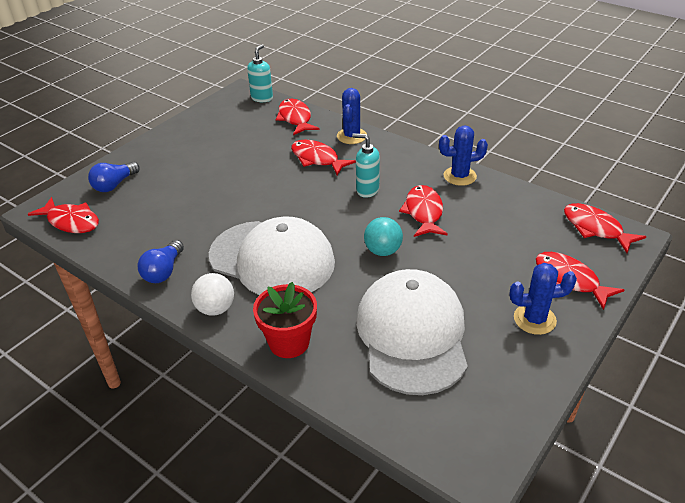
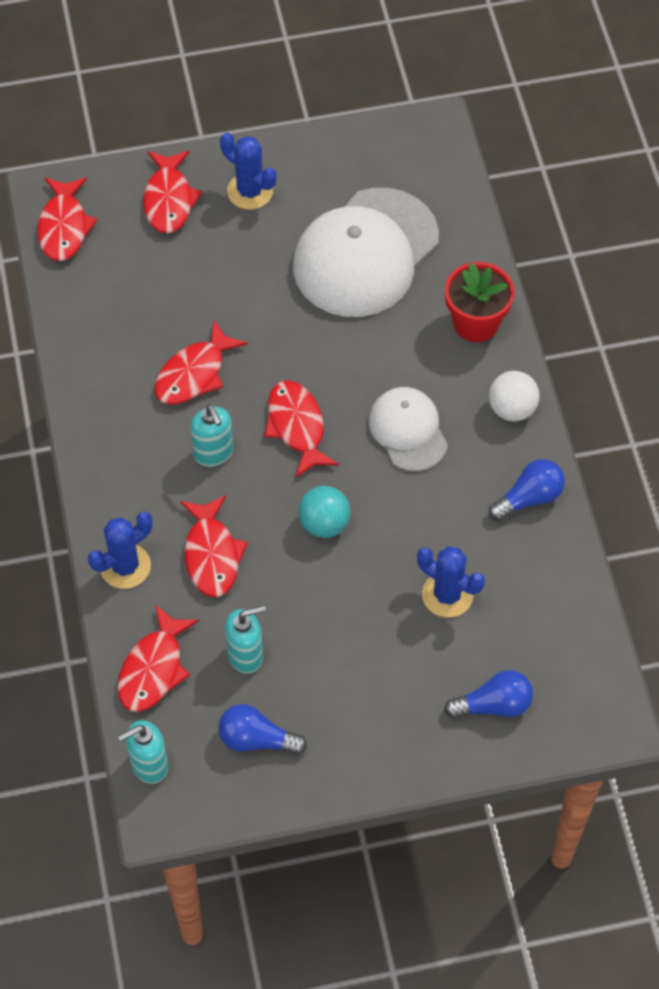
camera: 140 degrees left, 20 degrees up
(71, 221) = (584, 666): red fish -> red fish (297, 426)
(223, 123) = (257, 739): none -> blue light bulb
(259, 140) = (245, 655): none -> turquoise soap dispenser
(272, 259) = (408, 430): white cap -> white cap, size x0.55
(383, 251) = (291, 357): turquoise ball -> turquoise ball (324, 523)
(459, 176) = (92, 394): blue cactus -> blue cactus (447, 595)

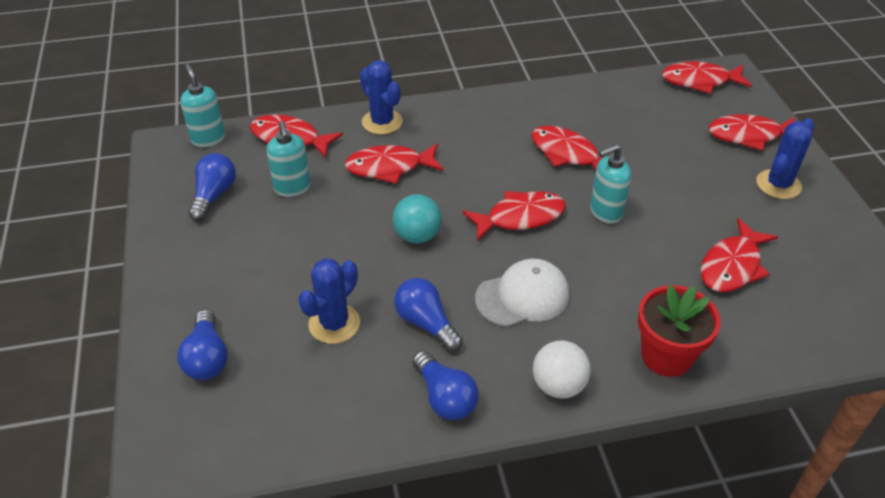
camera: 90 degrees right, 15 degrees down
(214, 453) = (488, 167): turquoise soap dispenser -> turquoise soap dispenser (605, 212)
(365, 253) = (732, 266): white cap -> red fish
(444, 514) = (426, 323): none -> blue light bulb

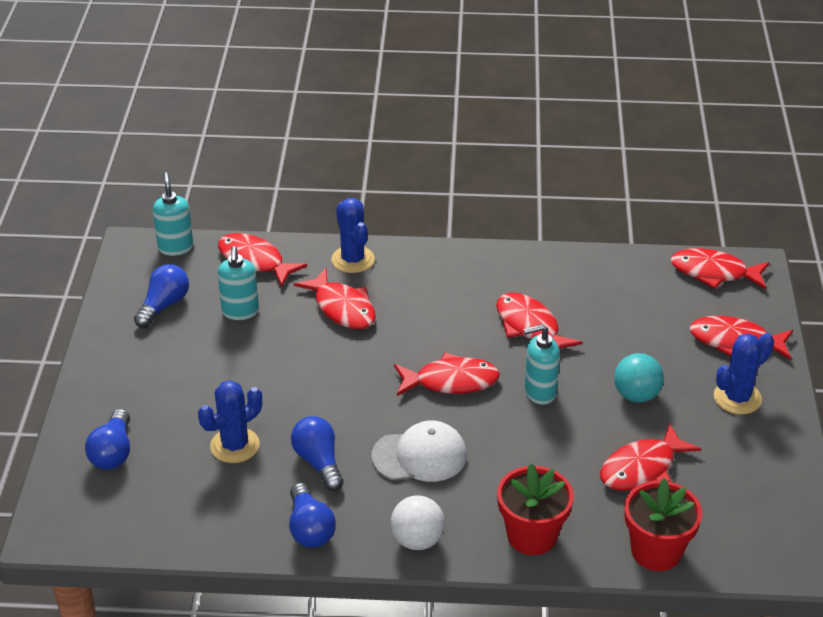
camera: 15 degrees right, 5 degrees down
(389, 167) = (342, 308): red fish -> red fish turned 135 degrees counterclockwise
(417, 236) = (343, 380): turquoise ball -> turquoise ball (636, 395)
(788, 345) = (656, 551): none -> red flower pot

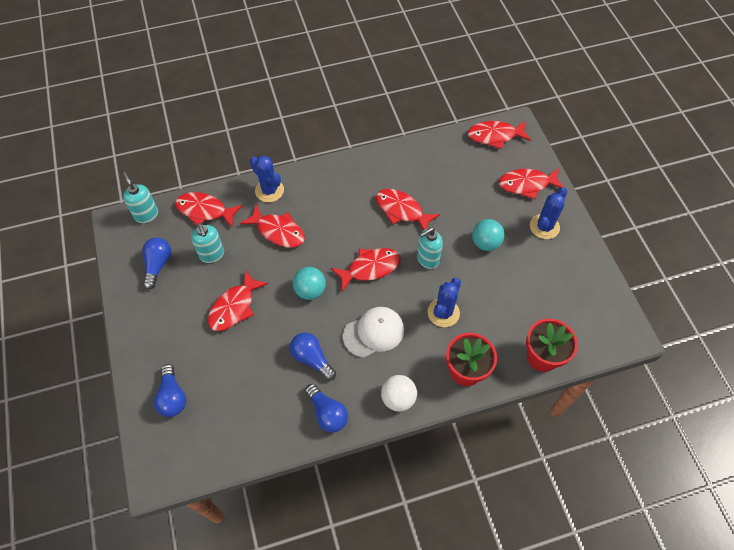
camera: 20 degrees left, 20 degrees up
(235, 445) = (252, 364): blue cactus -> blue cactus (443, 313)
(354, 385) = (310, 290): none -> turquoise ball
(642, 468) = (510, 297): red fish -> red fish (234, 307)

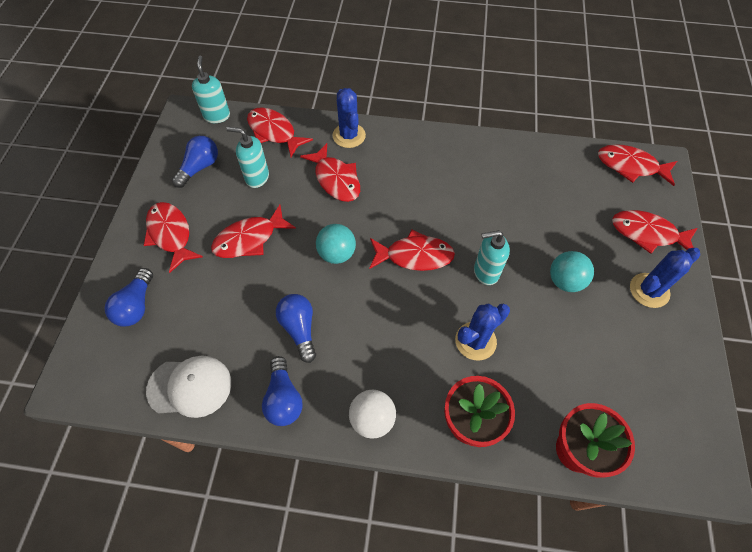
camera: 25 degrees right, 0 degrees up
(212, 255) = (257, 177): turquoise soap dispenser -> turquoise soap dispenser turned 105 degrees clockwise
(373, 332) = (382, 329): white cap -> white cap (190, 386)
(402, 210) = (481, 207): red fish -> red fish (171, 234)

